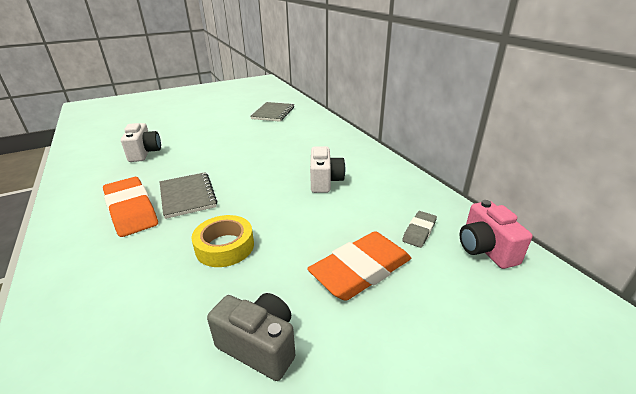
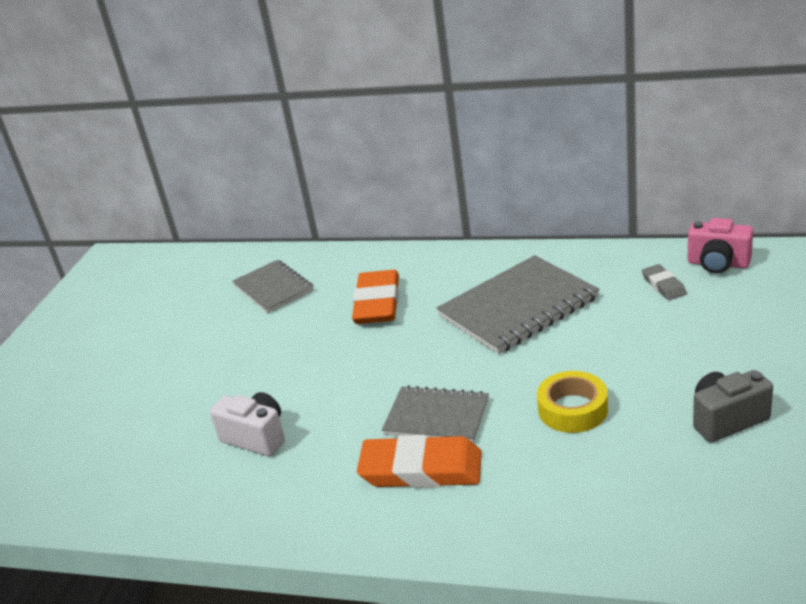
camera: 45 degrees left, 0 degrees up
(325, 181) = (518, 307): white camera -> grey notebook
(361, 270) = (684, 337): orange eraser -> orange eraser (377, 303)

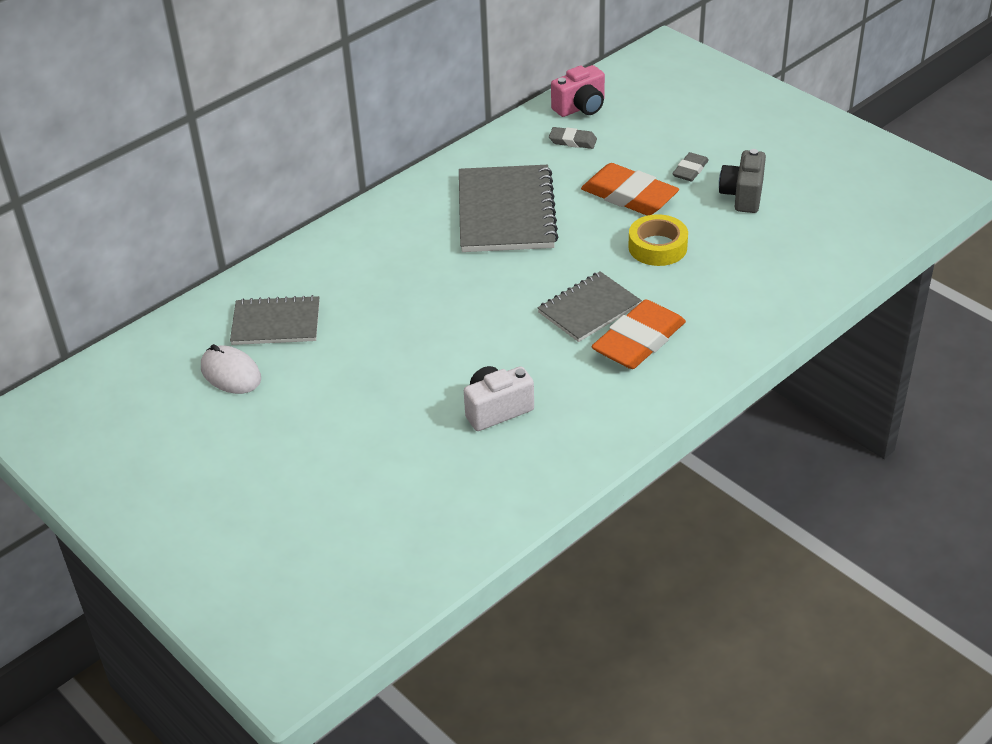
camera: 60 degrees left, 10 degrees up
(204, 301) = (231, 373): none -> white mouse
(377, 303) = (394, 275): orange eraser -> orange eraser (629, 195)
(719, 367) = (690, 170): none -> grey eraser

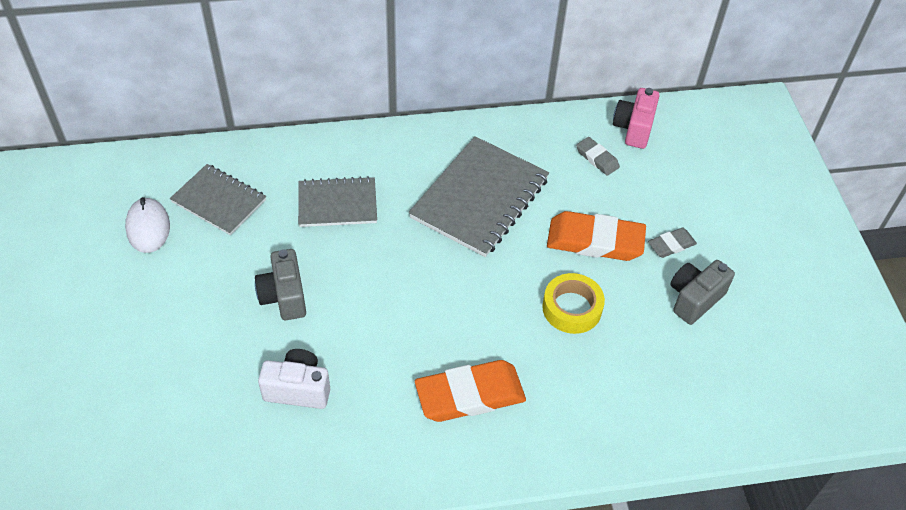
camera: 30 degrees right, 10 degrees up
(413, 357) = (284, 296): none -> grey camera
(580, 108) = (633, 128): pink camera -> pink camera turned 105 degrees clockwise
(589, 309) = (459, 336): grey notebook -> grey notebook (337, 204)
(629, 195) = (595, 241): orange eraser -> orange eraser turned 60 degrees counterclockwise

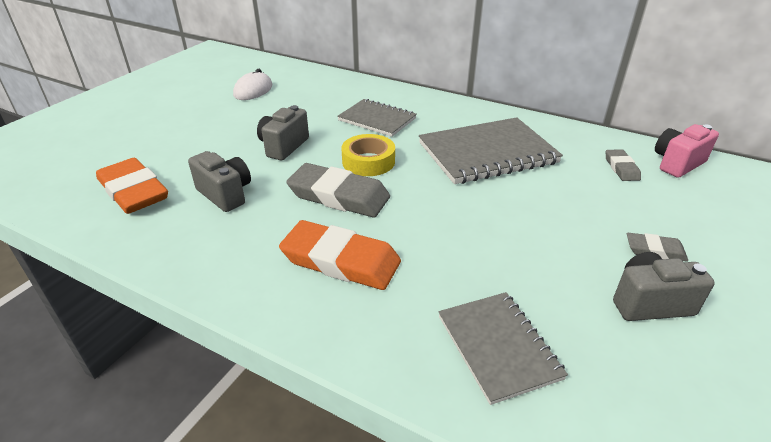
camera: 40 degrees right, 15 degrees down
(219, 201) = (306, 94): grey notebook -> grey notebook (498, 347)
(298, 389) = (225, 194): white camera -> grey camera
(401, 328) = (339, 196): none -> grey eraser
(572, 308) = (500, 248): yellow tape -> yellow tape (368, 161)
(595, 241) = (570, 215): orange eraser -> orange eraser (133, 191)

